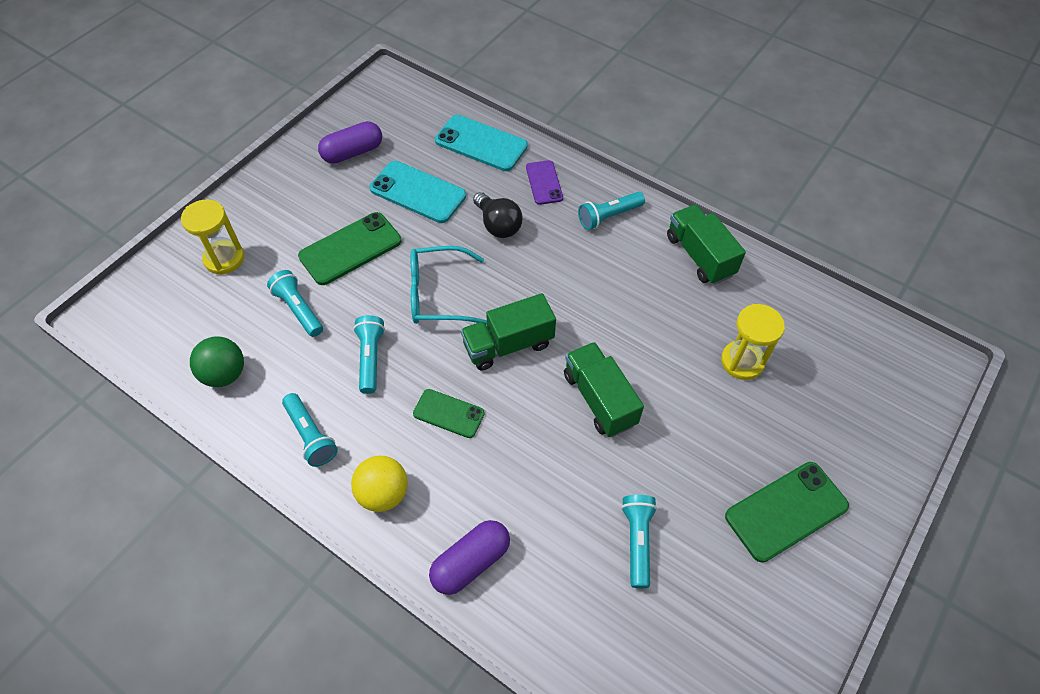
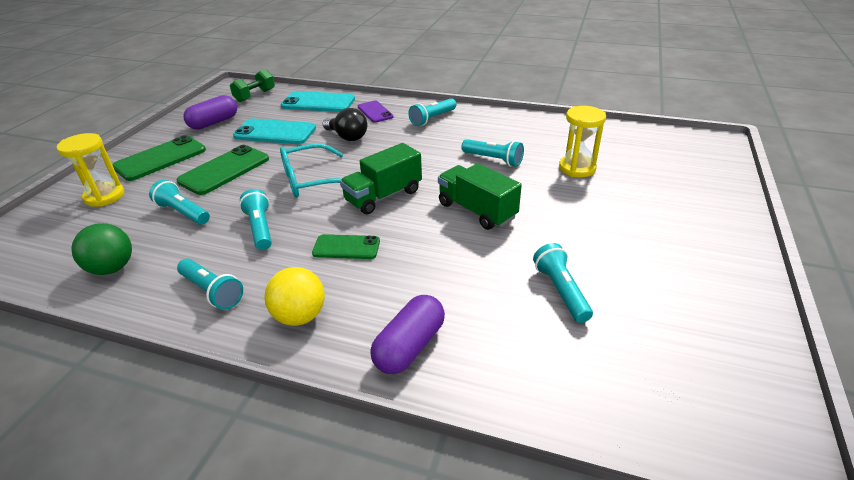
camera: 15 degrees left, 20 degrees down
(409, 107) = (255, 95): none -> green dumbbell
(651, 317) = (493, 160): none -> turquoise flashlight
(699, 256) = (511, 125): green truck -> none
(786, 511) = (671, 242): green phone -> green phone (160, 158)

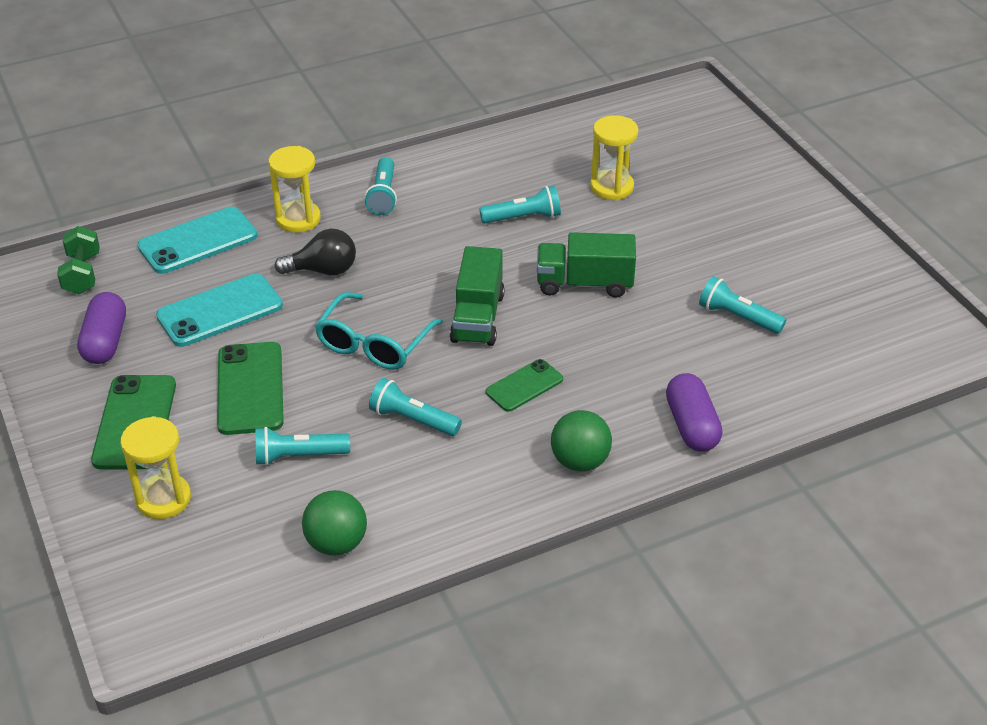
camera: 45 degrees left, 5 degrees up
(212, 291) = (473, 495): turquoise flashlight -> none
(300, 316) = (580, 461): yellow ball -> green ball
(375, 112) = (298, 219): purple phone -> yellow hourglass

